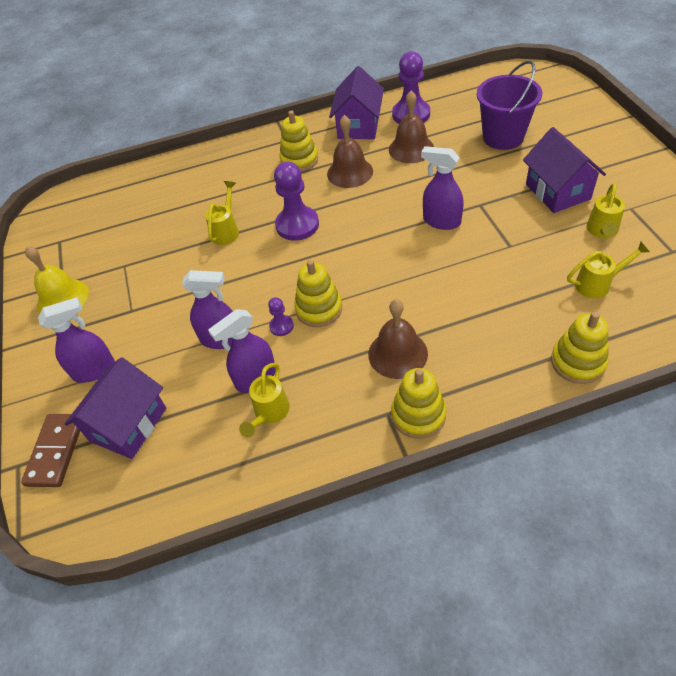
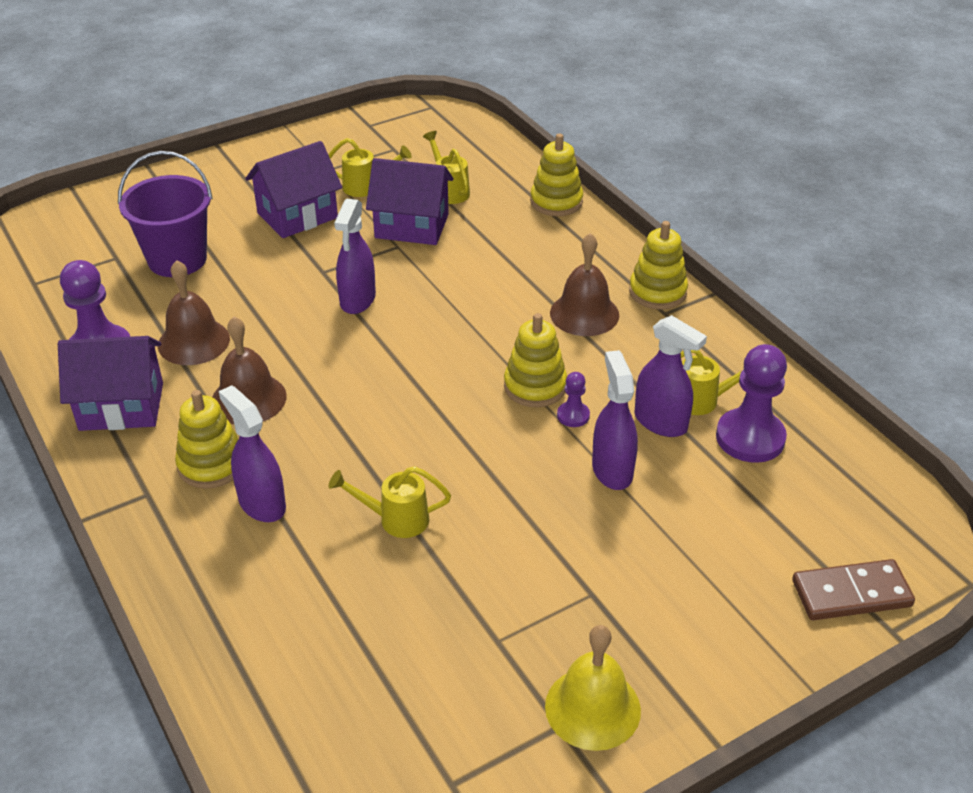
camera: 110 degrees left, 10 degrees down
(95, 370) = (713, 599): purple spray bottle -> purple spray bottle (261, 503)
(128, 424) = (777, 528): purple house -> purple house (411, 226)
(297, 225) = (375, 437): purple pawn -> purple pawn (750, 438)

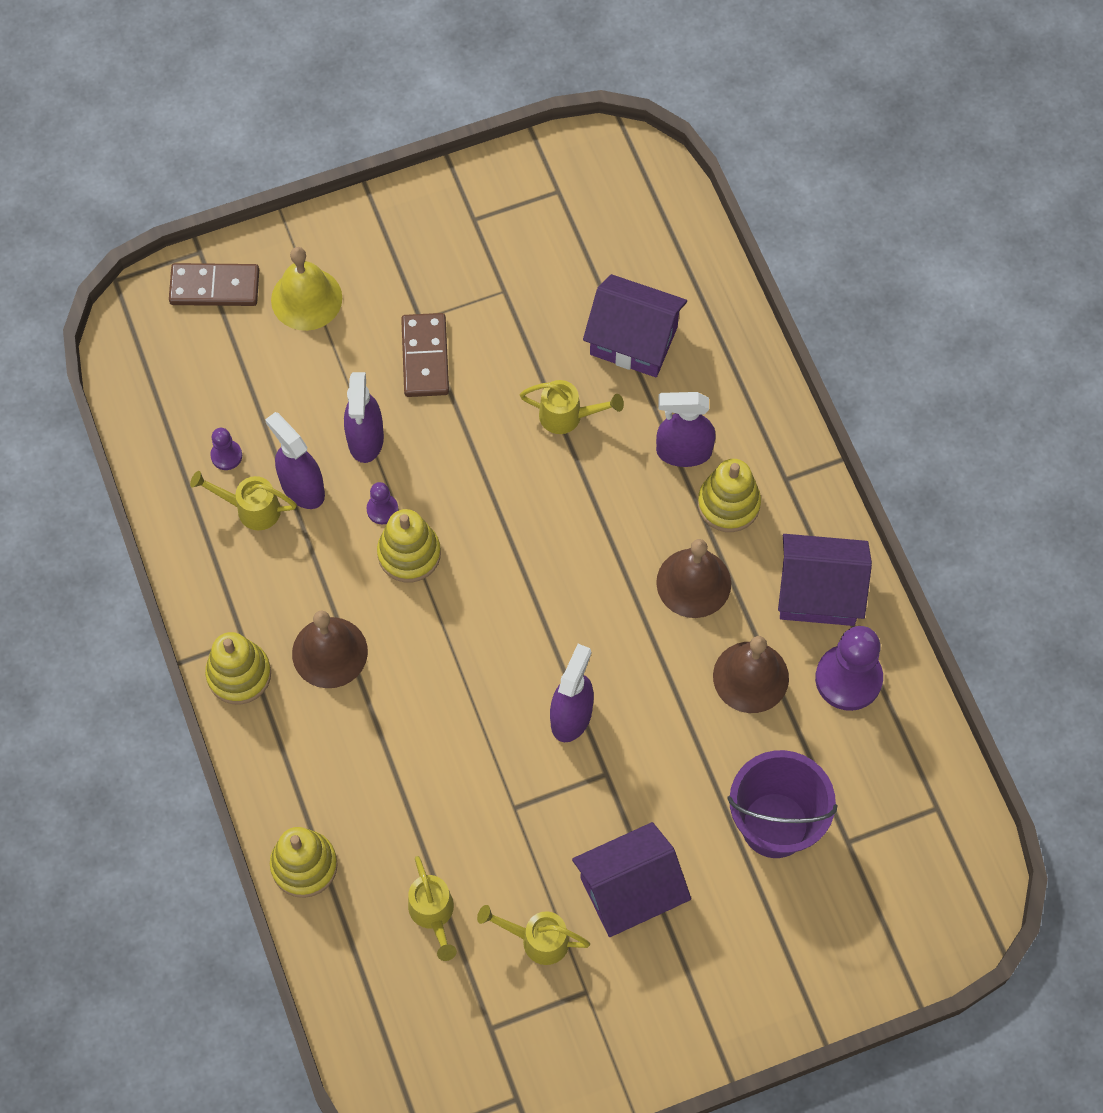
camera: 170 degrees left, 25 degrees up
(261, 503) = (683, 452): purple spray bottle -> purple spray bottle turned 120 degrees clockwise
(411, 226) = (492, 844): purple house -> purple house (633, 340)
(573, 555) = (425, 357): none -> brown domino
(592, 708) = (447, 228): yellow bell -> yellow bell (306, 299)
(750, 438) = (226, 456): purple pawn -> purple pawn, size x0.49

